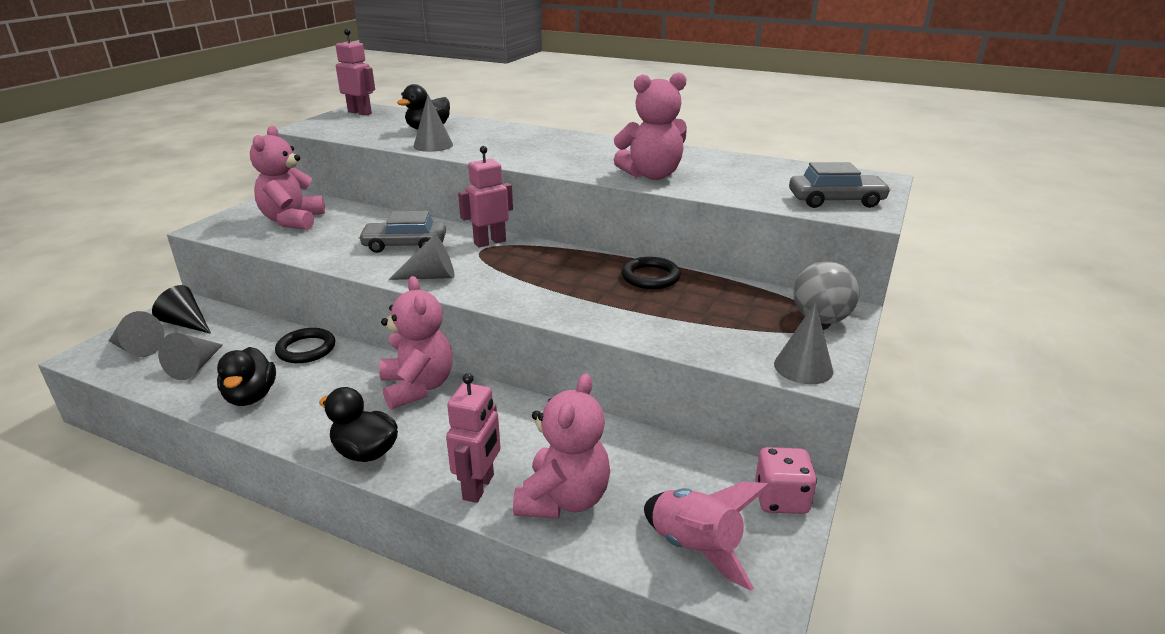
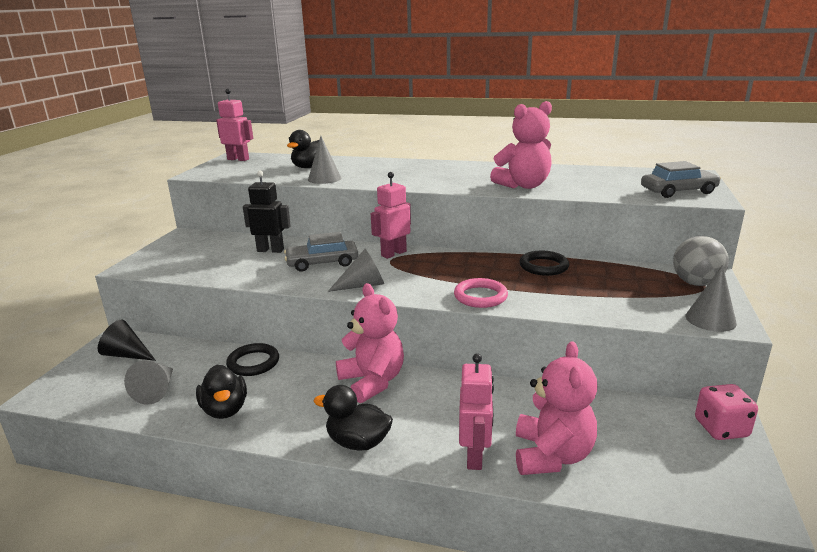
camera: 10 degrees left, 5 degrees down
(137, 349) = (90, 382): grey cone -> none
(293, 221) = (208, 253): pink teddy bear -> none
(360, 224) = (270, 250): none -> black robot
(551, 305) = (480, 296): none -> pink ring
(695, 547) = (680, 477): pink rocket -> none

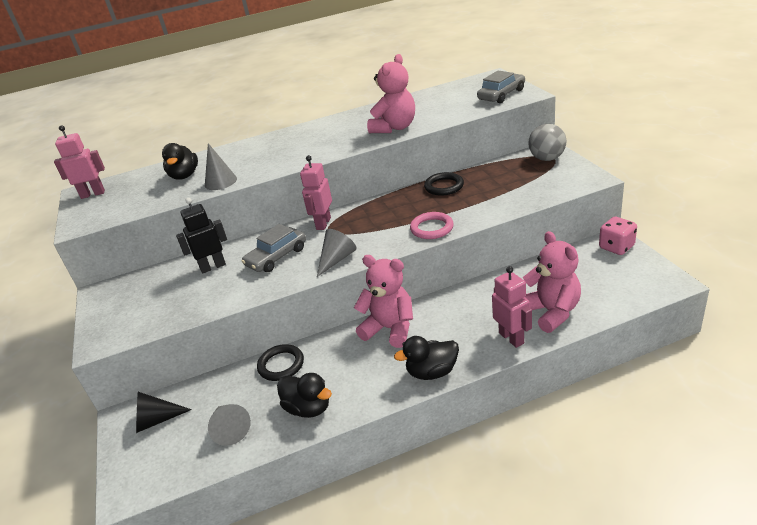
camera: 30 degrees left, 10 degrees up
(710, 319) = (580, 180): grey cone -> none

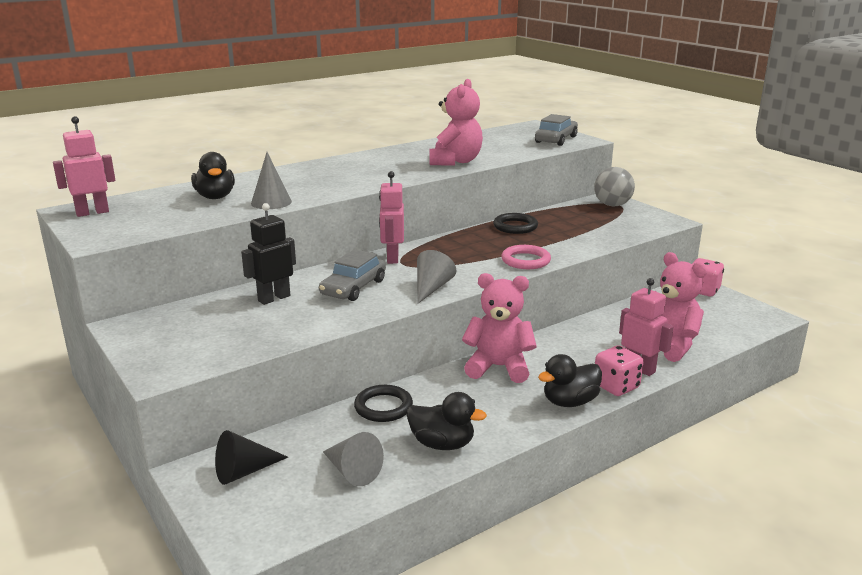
camera: 20 degrees left, 10 degrees down
(480, 357) = (616, 386): none -> pink dice

